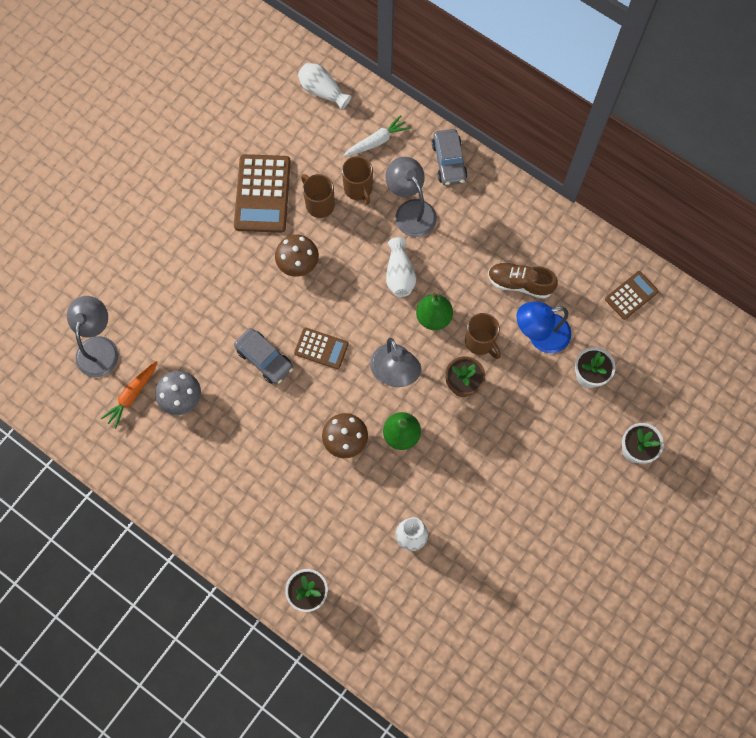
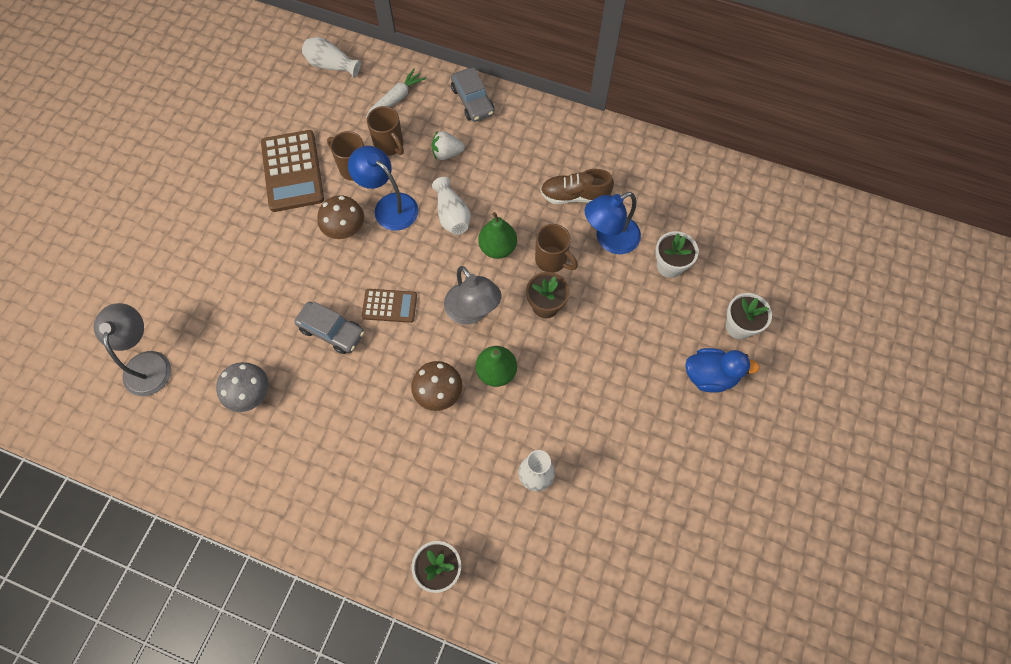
camera: 15 degrees left, 5 degrees down
(132, 395) = (194, 405): orange carrot -> none
(343, 251) = (389, 206): none -> blue lamp
(410, 211) = (447, 153): grey lamp -> white strawberry
(593, 489) = (710, 376): none -> blue duck
(631, 295) = (686, 181): brown calculator -> none

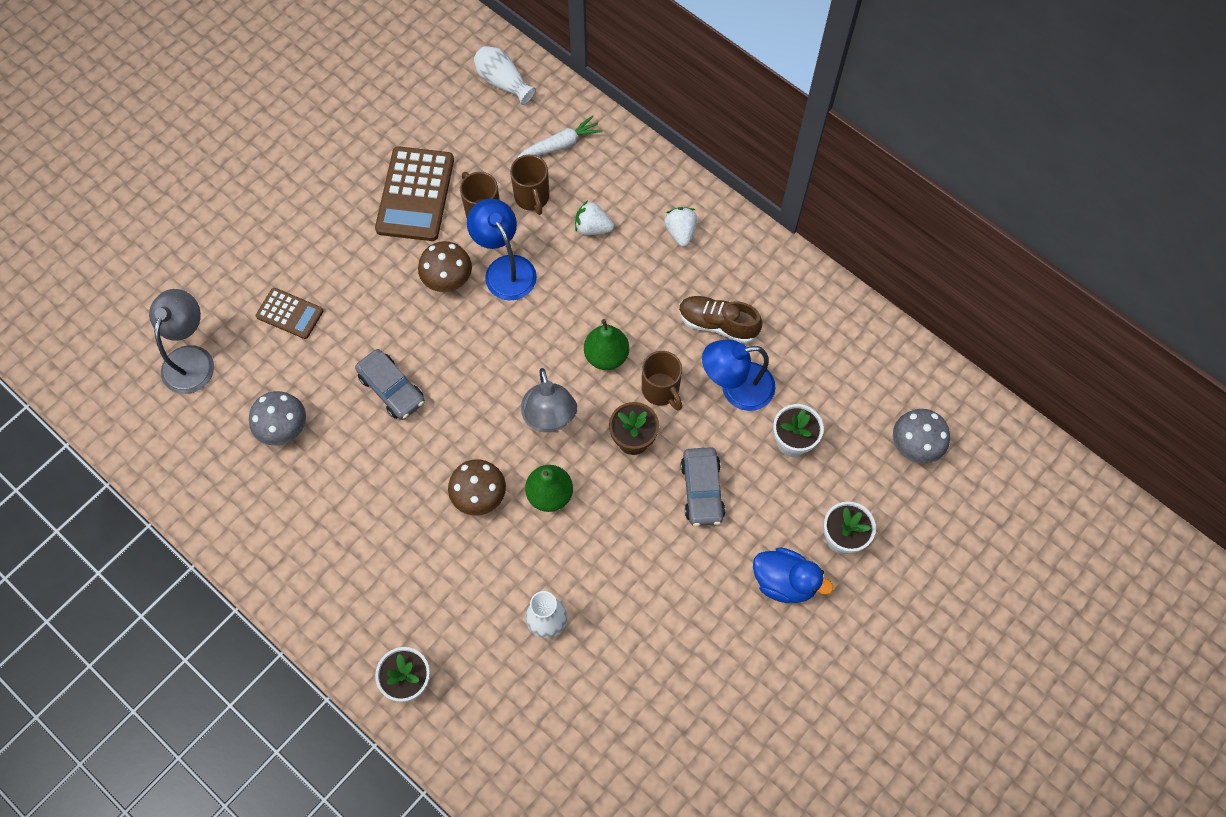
camera: 20 degrees right, 0 degrees up
(389, 306) = (463, 382): brown calculator -> brown calculator (290, 313)
(452, 215) = (570, 301): white vase -> none
(472, 101) = (646, 174): grey car -> grey car (702, 490)
(517, 136) = (680, 232): none -> white strawberry
(762, 237) = (915, 445): none -> grey mushroom

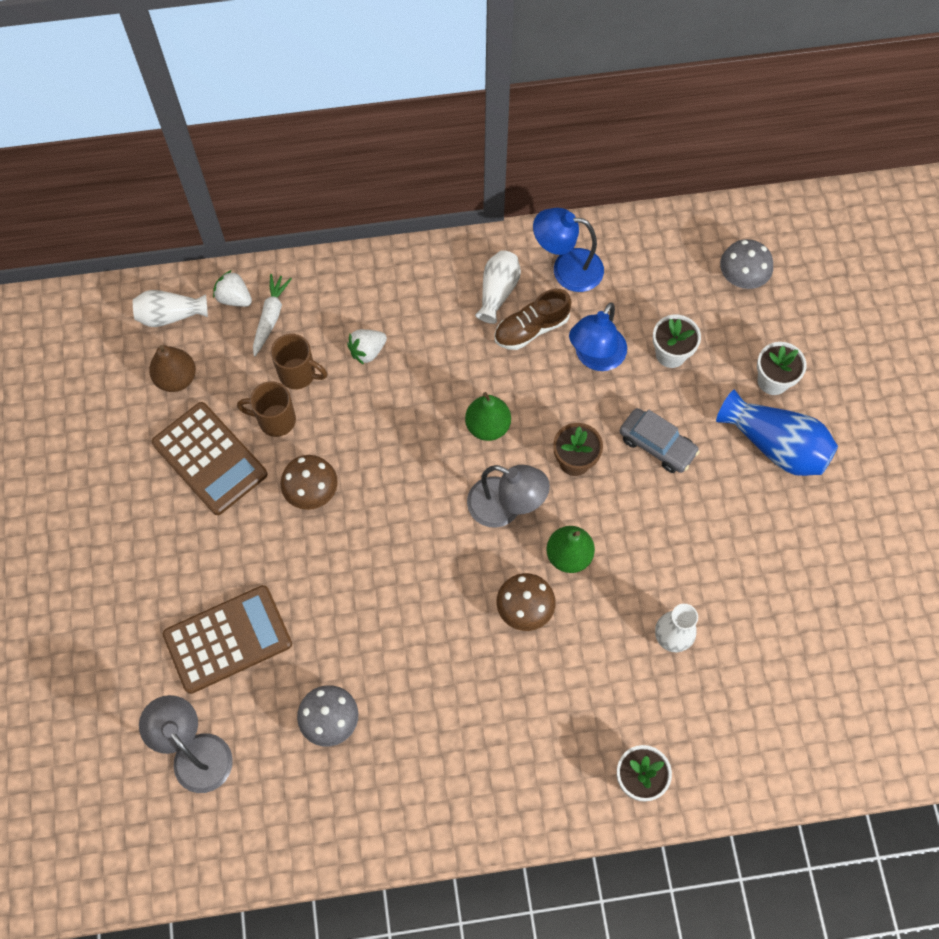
camera: 50 degrees left, 0 degrees up
(290, 313) = (228, 639): brown calculator -> brown calculator, size x1.77
(392, 389) = (372, 607): grey car -> none
(458, 125) = (176, 378): none -> brown pear
(505, 268) = (343, 441): blue lamp -> blue lamp (567, 268)
(661, 390) = (551, 410): brown mug -> none
(680, 232) = (430, 294): white strawberry -> white strawberry (234, 298)
(727, 276) = (498, 292): none -> white vase
(784, 582) = (775, 445): blue duck -> blue vase

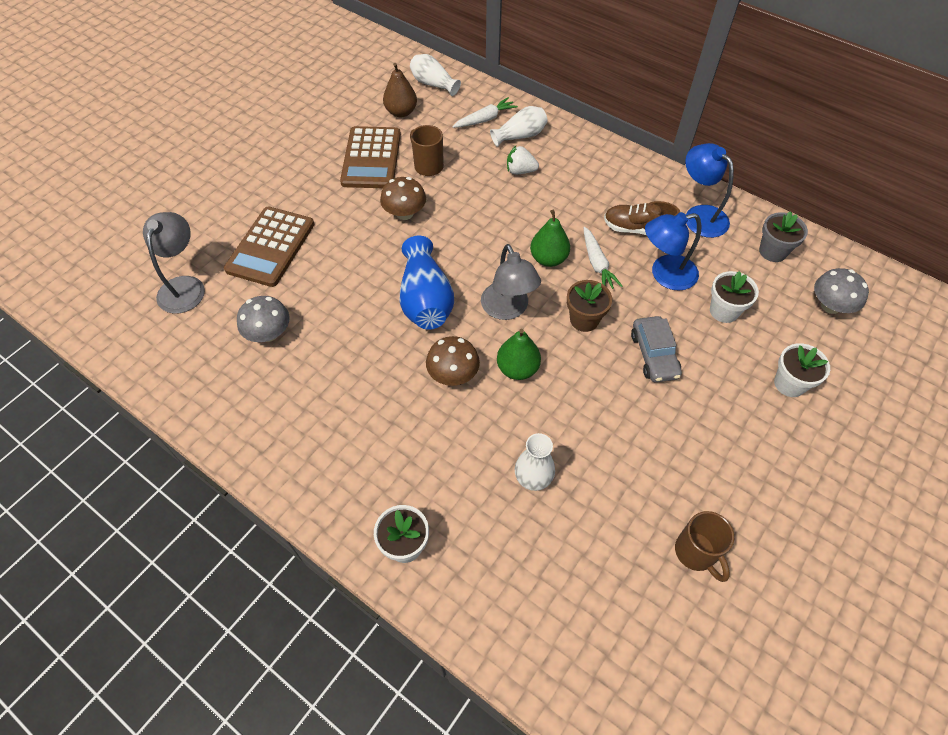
camera: 45 degrees right, 10 degrees down
(228, 639) = (271, 247): brown calculator -> brown calculator turned 90 degrees clockwise
(234, 298) = (476, 98): white strawberry -> none
(299, 374) = (467, 154): brown mug -> brown mug (696, 553)
(498, 292) = (637, 196): white vase -> white vase (520, 136)
(532, 395) = (597, 264): none -> white carrot
(656, 258) = (772, 251): none -> grey flower pot
(775, 445) = (748, 425): blue vase -> blue vase (425, 299)

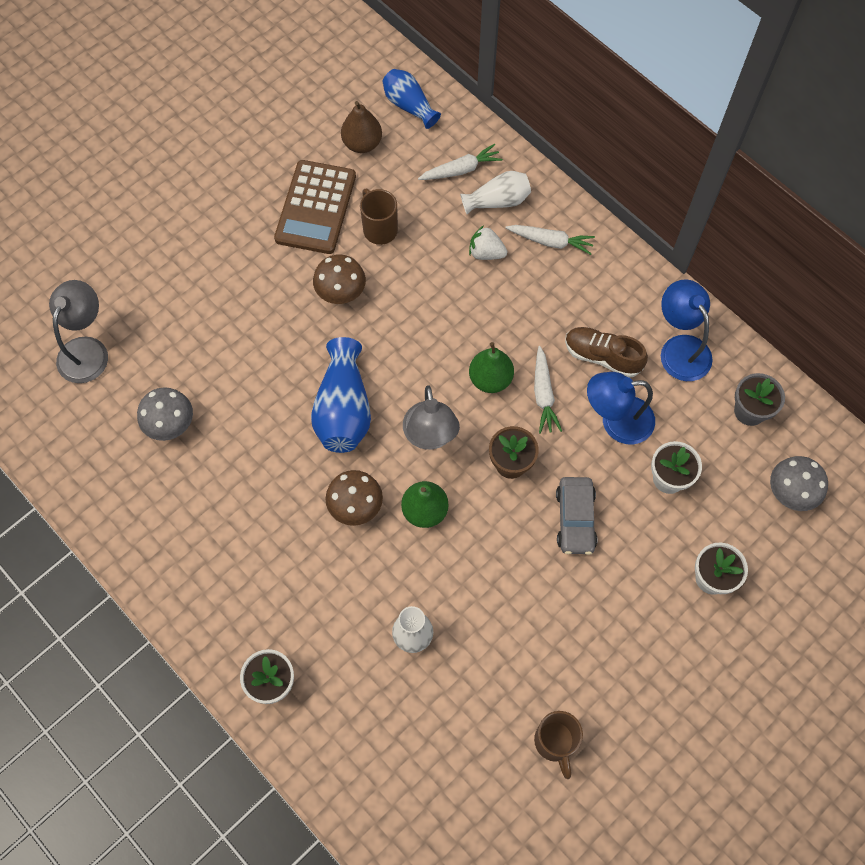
camera: 10 degrees right, 10 degrees up
(271, 247) = (185, 313): brown calculator -> none
(433, 84) = (409, 105): white vase -> blue vase
(571, 157) = (550, 242): none -> white carrot

